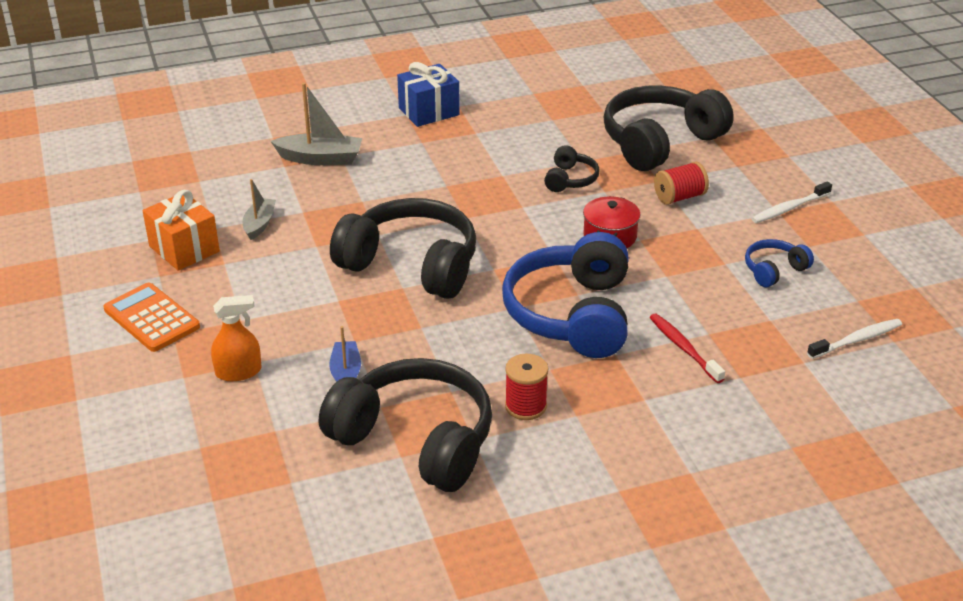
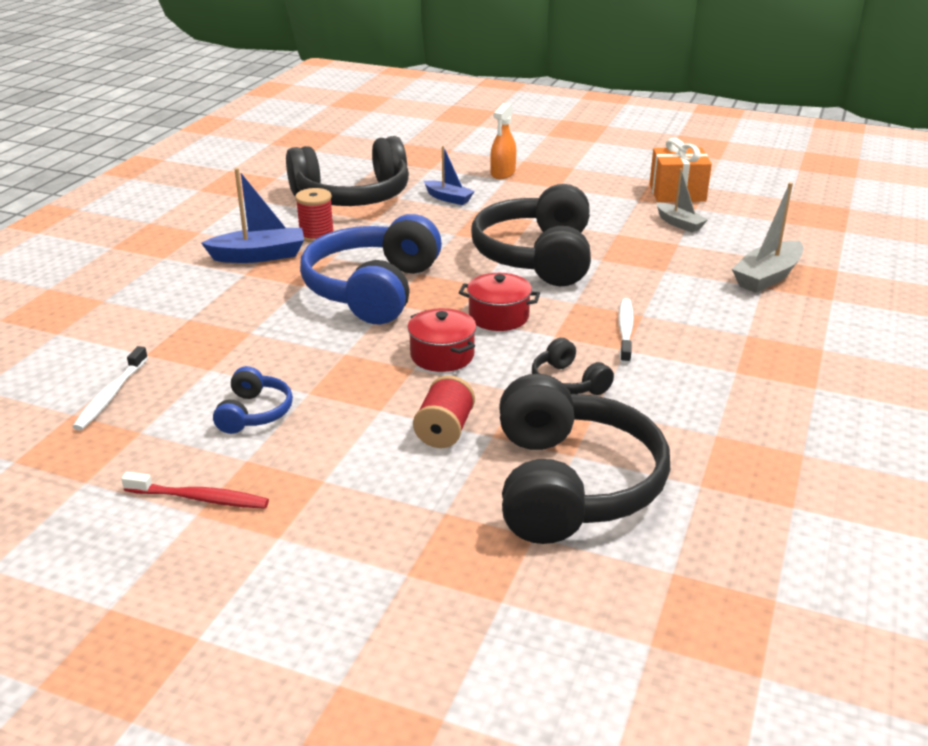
camera: 130 degrees right, 5 degrees down
(151, 318) = (600, 166): orange calculator -> none
(411, 265) = (537, 257): black headphones -> black headphones turned 120 degrees clockwise
(429, 111) = (817, 364): blue gift -> none
(529, 238) = (498, 316): none -> red pot
(572, 314) = (372, 289): blue headphones -> blue headphones turned 120 degrees counterclockwise
(606, 414) = (259, 256): none -> blue boat
(683, 348) = (257, 313): red toothbrush -> red toothbrush (199, 498)
(789, 208) = (316, 492): white toothbrush -> white toothbrush (625, 331)

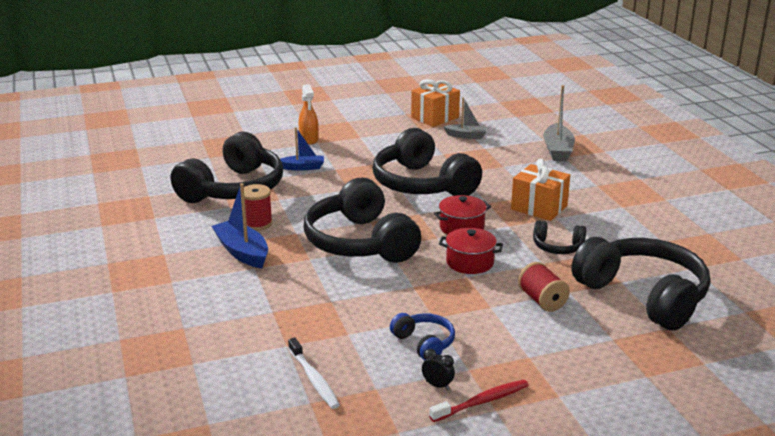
camera: 40 degrees left, 5 degrees down
(192, 459) = (437, 385): none -> black clock
(259, 256) = (242, 252): blue boat -> blue boat turned 75 degrees counterclockwise
(372, 289) = (360, 242): blue headphones -> black headphones
(625, 331) = (539, 207): white toothbrush -> orange gift

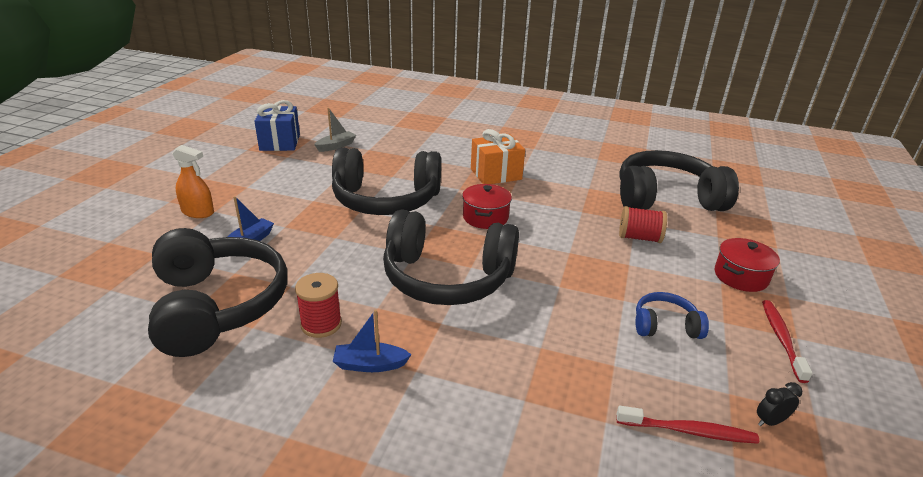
camera: 55 degrees left, 5 degrees up
(242, 252) = (370, 364): blue boat -> blue boat, size x0.64
(314, 379) = (688, 431): white toothbrush -> red toothbrush
(435, 117) = (280, 142): orange gift -> blue gift
(437, 385) = (742, 351): black clock -> black clock (770, 421)
(470, 262) = (548, 240): red pot -> red pot (741, 276)
(557, 150) = (419, 129): grey boat -> none
(557, 247) = (564, 195): black headphones -> none

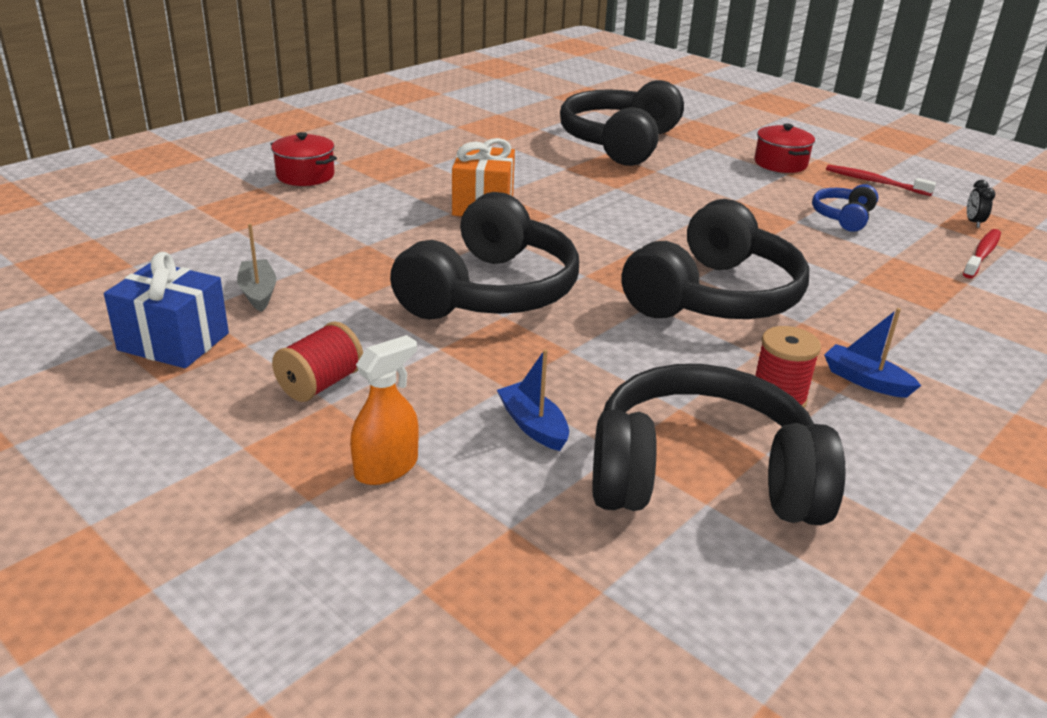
camera: 65 degrees left, 0 degrees up
(370, 364) = (865, 381): blue boat -> blue boat turned 105 degrees clockwise
(485, 217) = (590, 240): red pot -> red pot (305, 175)
(639, 238) = (690, 179): red spool -> red spool (320, 384)

